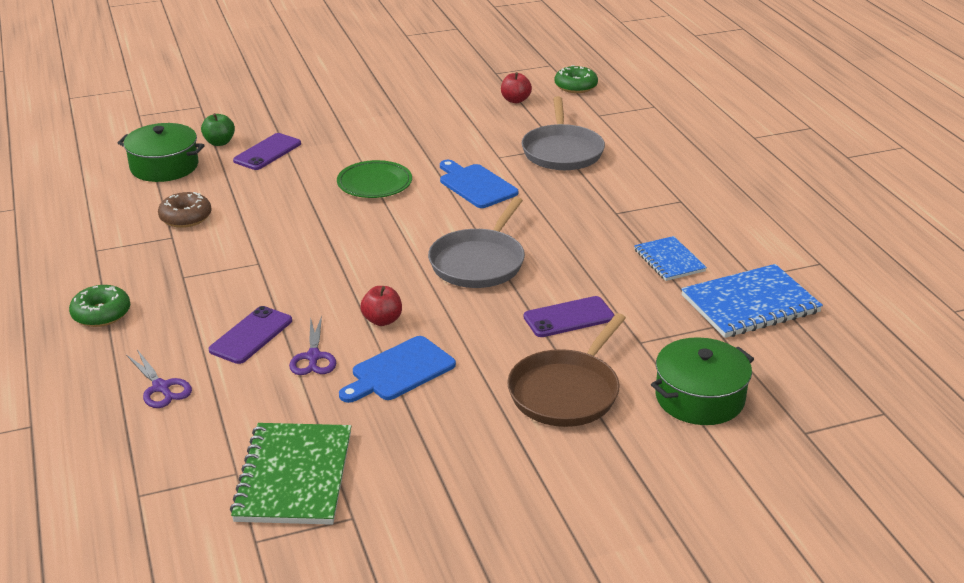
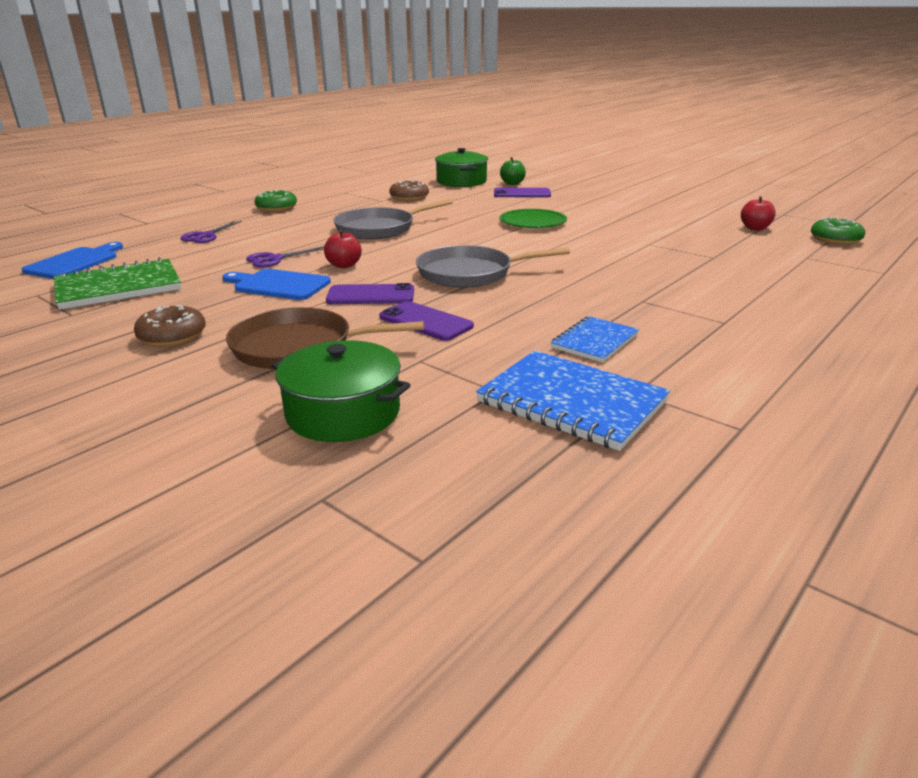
camera: 60 degrees right, 5 degrees down
(251, 335) = (286, 240): purple phone -> purple phone (371, 295)
(476, 185) = (588, 247): blue cutting board -> blue cutting board (74, 262)
(479, 457) = (172, 336): none -> brown donut
(562, 151) = (707, 259): grey pan -> grey pan (379, 228)

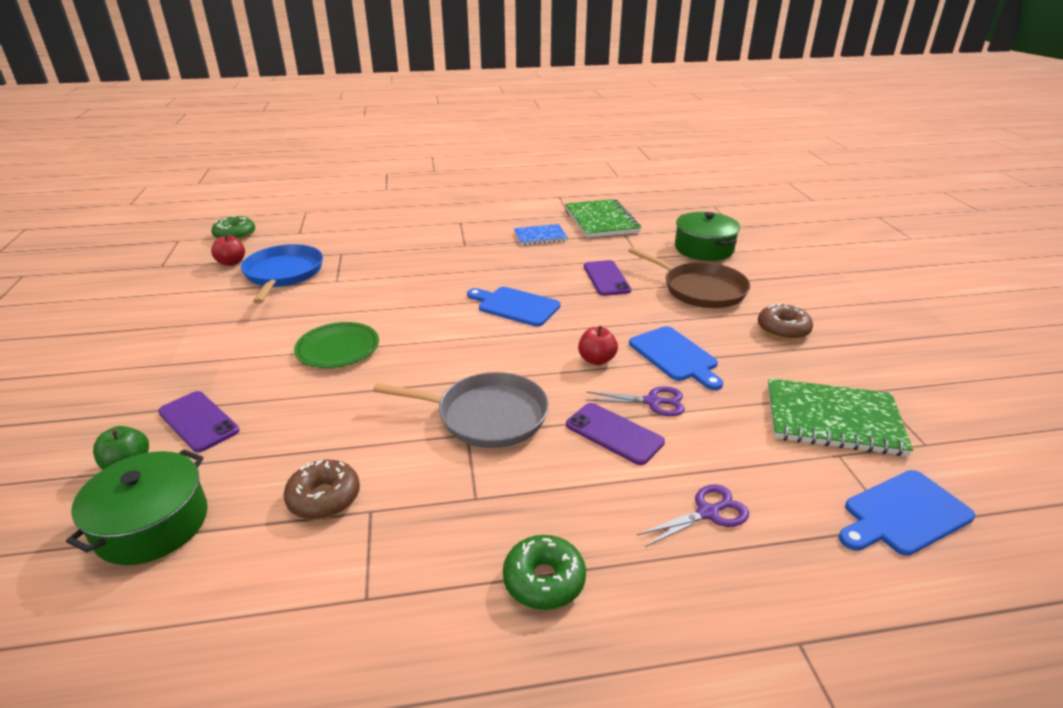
camera: 140 degrees left, 5 degrees up
(371, 295) = (614, 313): purple phone -> purple phone (614, 433)
(469, 273) = (515, 306): grey pan -> blue cutting board
(571, 402) = (601, 221): blue notebook -> green notebook
(697, 235) = (283, 274): none -> blue pan

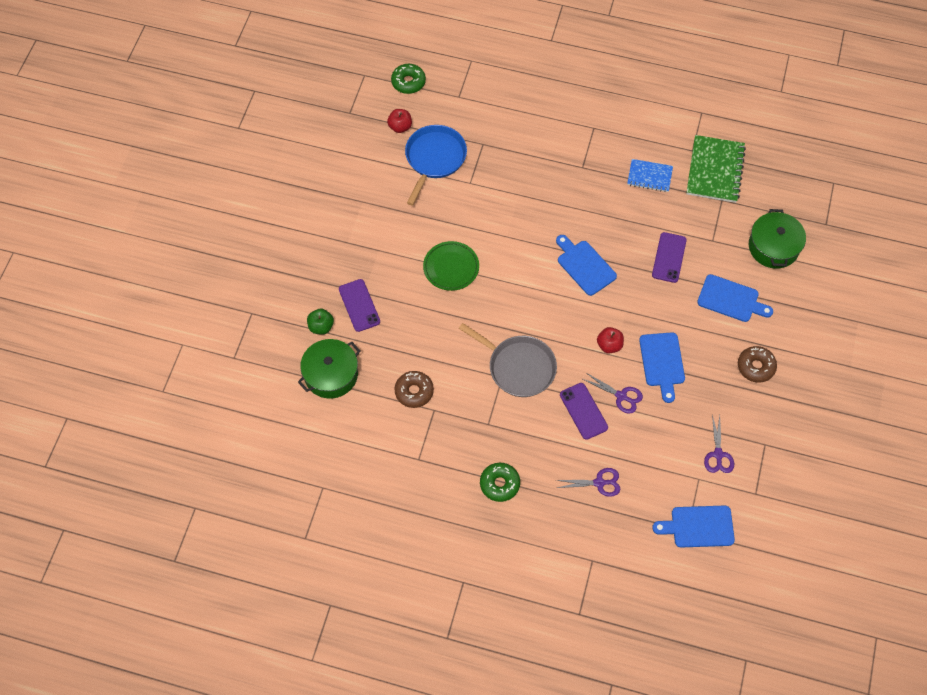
camera: 25 degrees right, 30 degrees up
(700, 289) = (731, 299): brown pan -> blue cutting board
(833, 420) = (718, 454): green notebook -> purple scissors

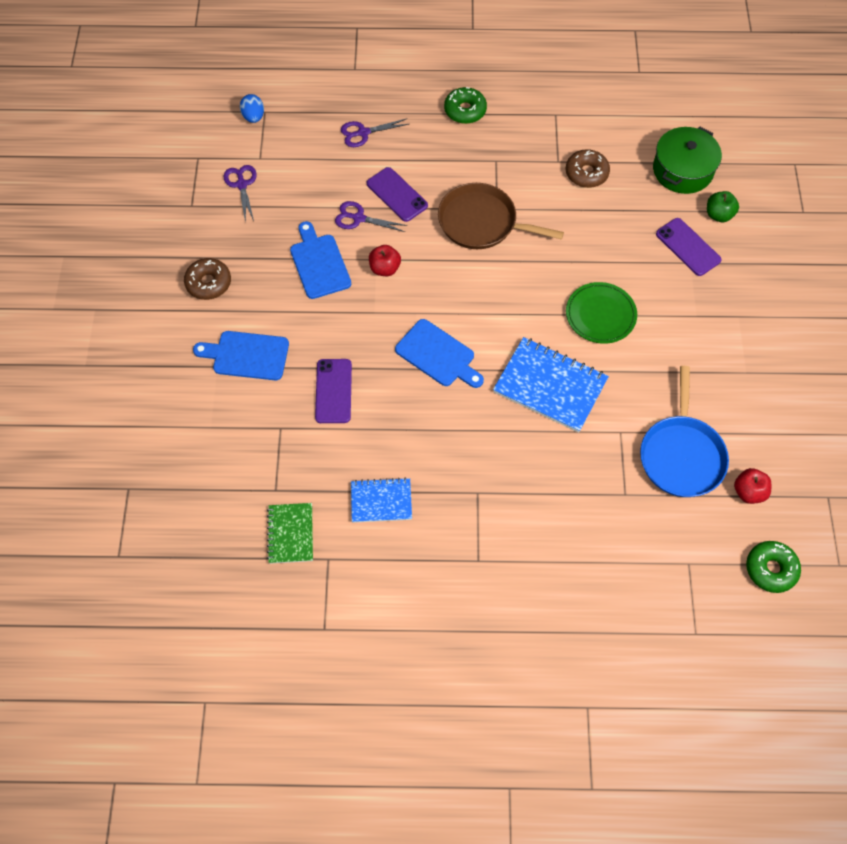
camera: 165 degrees right, 0 degrees up
(508, 224) = (550, 386): none -> blue notebook
(518, 367) = (481, 222): grey pan -> brown pan
(699, 527) = (253, 117): blue cutting board -> blue egg
(715, 170) = (290, 534): green notebook -> green notebook, size x0.60
(773, 247) = (198, 438): green pot -> none

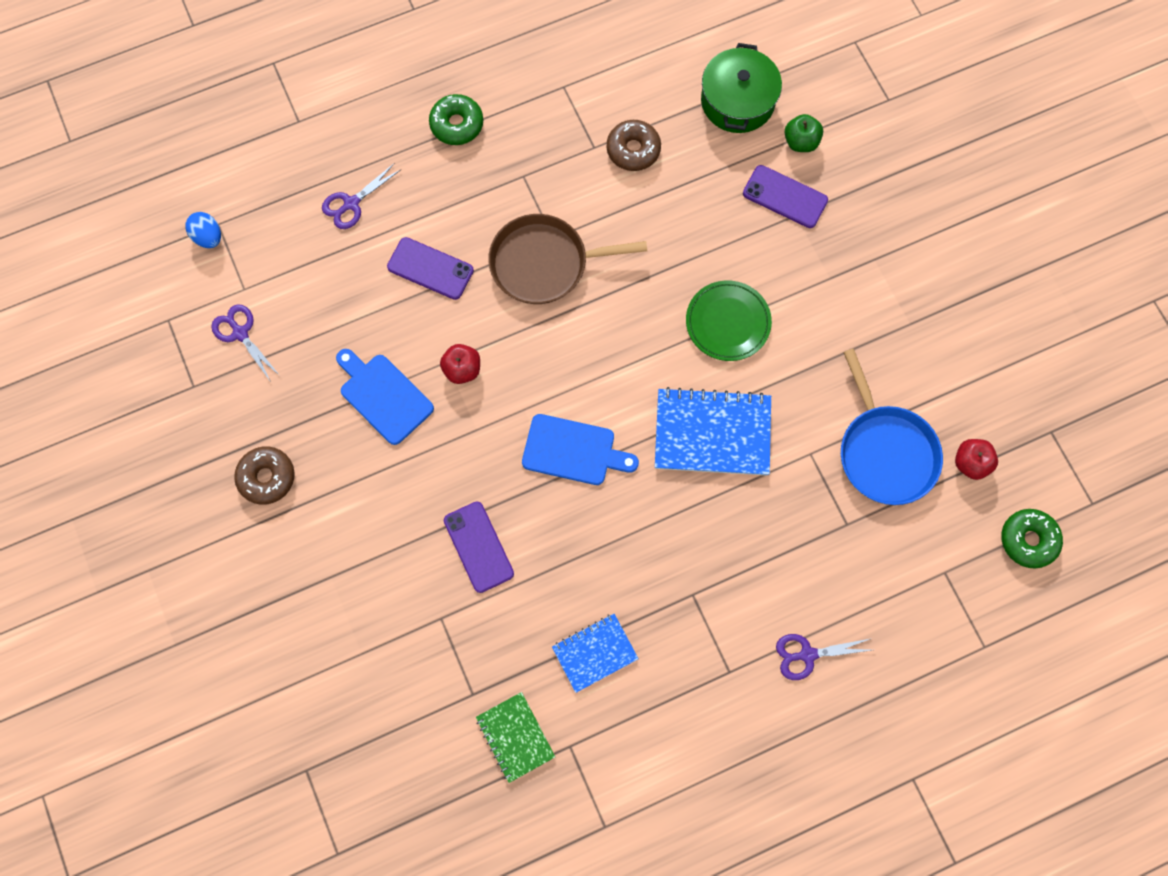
camera: 25 degrees left, 10 degrees up
(247, 355) = (358, 548): blue cutting board -> none
(358, 218) = (401, 318): purple scissors -> purple scissors (807, 655)

